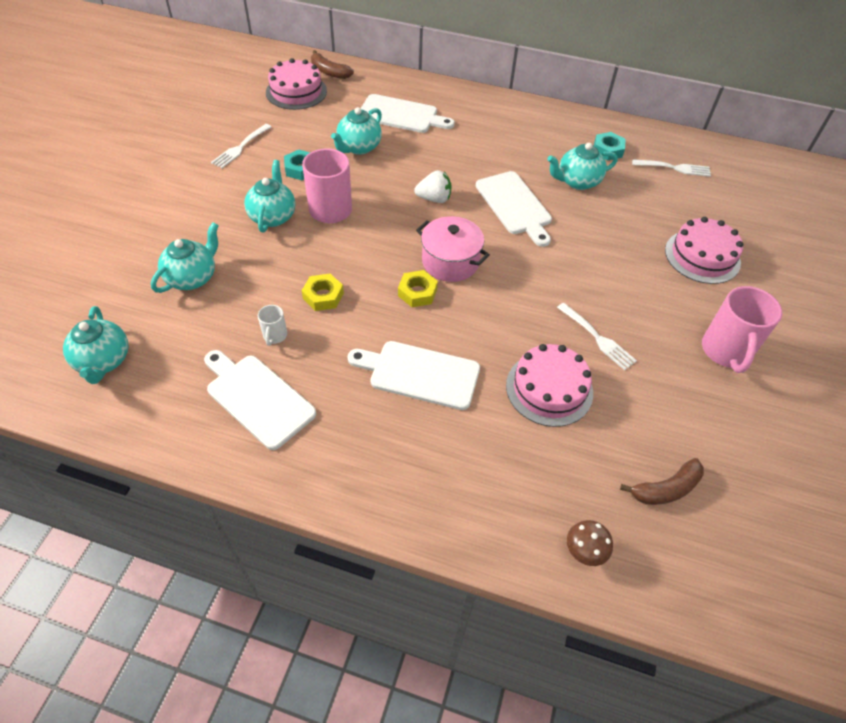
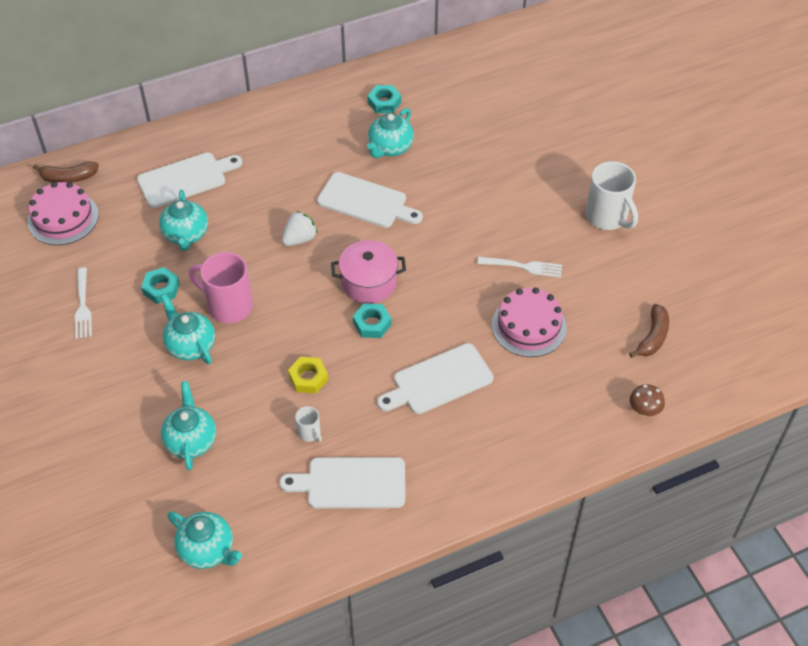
camera: 40 degrees left, 0 degrees up
(417, 292) = (372, 324): yellow nut -> turquoise nut
(674, 168) = (447, 87): white fork -> none
(702, 256) = (531, 152): pink cake -> none
(725, 352) = (607, 217): pink mug -> white mug

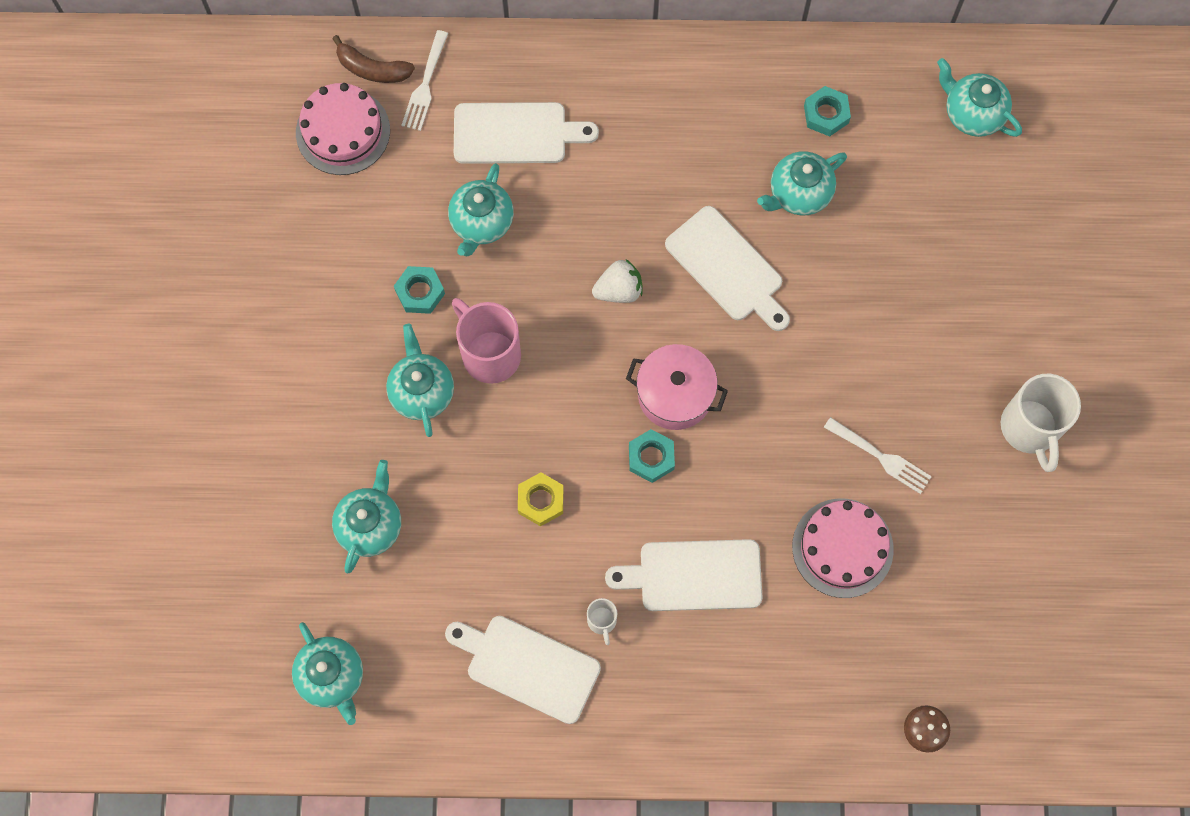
camera: 25 degrees right, 20 degrees up
(83, 306) = (318, 277): white fork -> white fork (425, 85)
(309, 433) = (509, 578): white mug -> white mug (602, 621)
(474, 73) = (972, 114): none -> turquoise teapot
(653, 337) = (990, 634): brown banana -> none

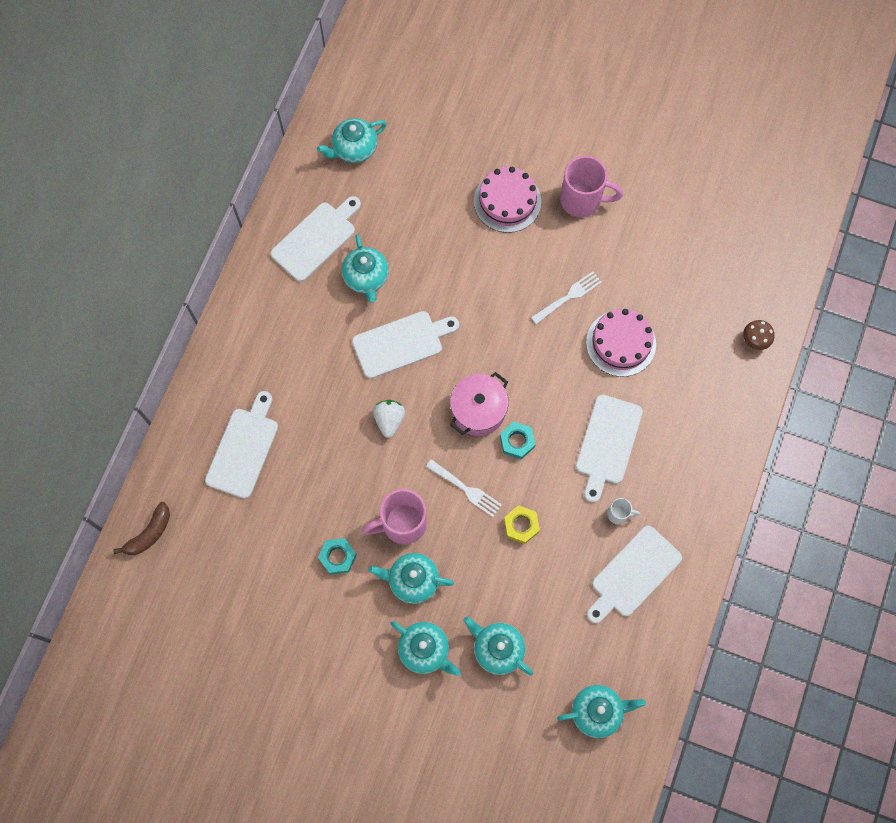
camera: 70 degrees left, 0 degrees up
(343, 131) = (190, 571): pink cake -> pink cake (507, 201)
(425, 85) = (178, 500): white fork -> white fork (466, 489)
(481, 223) = (302, 496): turquoise teapot -> turquoise teapot (425, 650)
(826, 114) = (316, 239): turquoise nut -> white cutting board
(1030, 429) = (582, 200): white mug -> pink mug

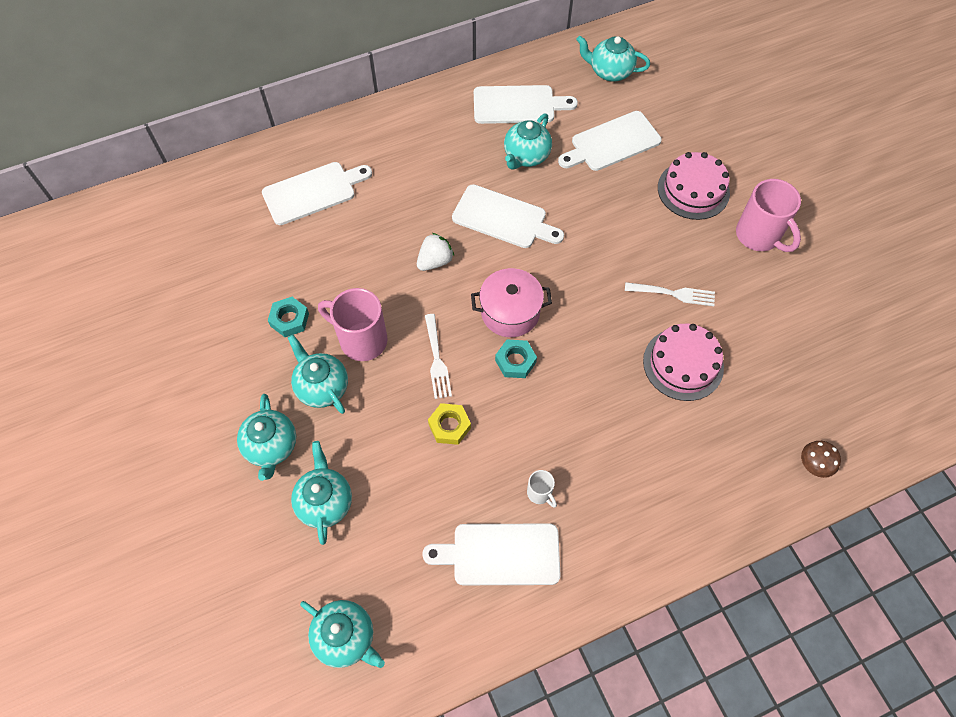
camera: 45 degrees right, 10 degrees down
(149, 533) = (190, 190): brown banana -> none
(607, 443) = (590, 429): white cutting board -> white cutting board (612, 143)

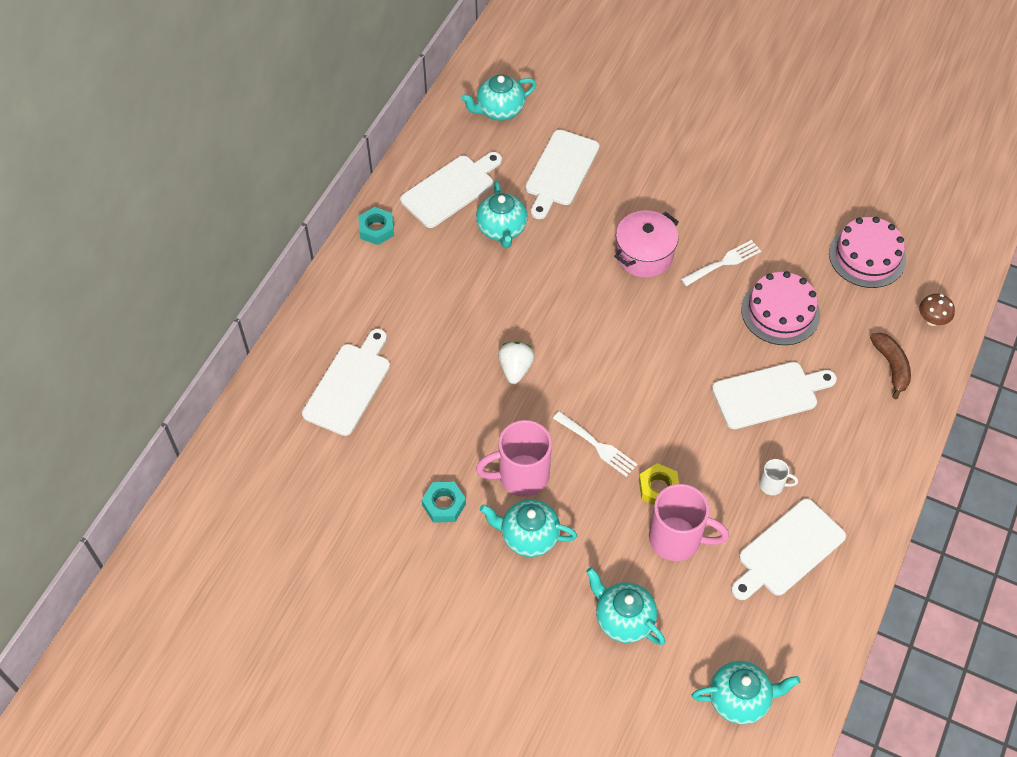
camera: 40 degrees left, 5 degrees down
(271, 447) = (537, 613): turquoise teapot -> none
(503, 218) = (535, 294): white cutting board -> white cutting board (769, 394)
(510, 312) = (616, 366): pink pot -> pink pot (644, 255)
(515, 361) = (658, 401): turquoise nut -> turquoise nut (376, 229)
(693, 190) = (660, 169): pink cake -> pink cake (867, 256)
(737, 476) = (891, 367): none -> brown banana
(759, 236) = (742, 173): pink mug -> pink mug (677, 539)

